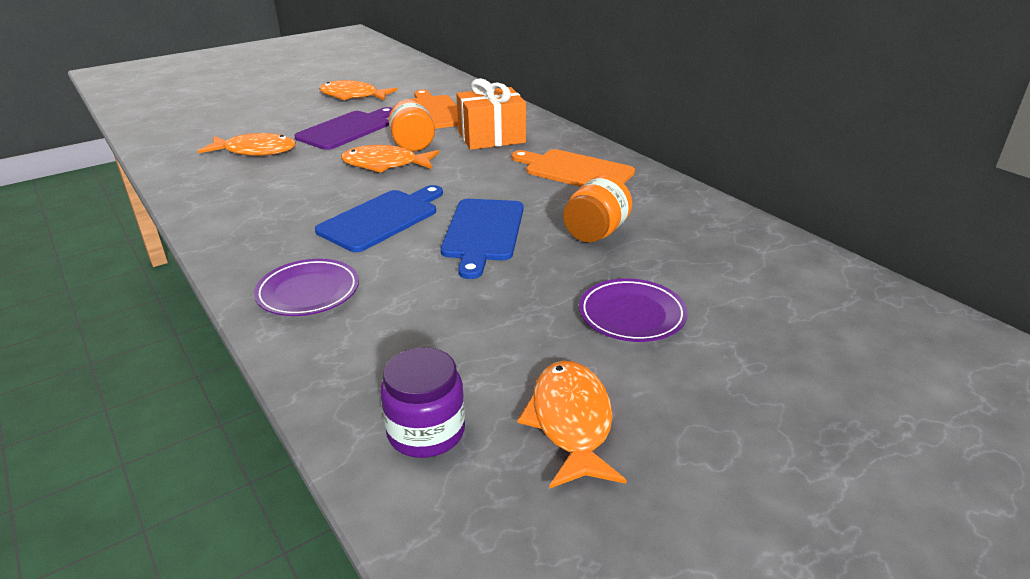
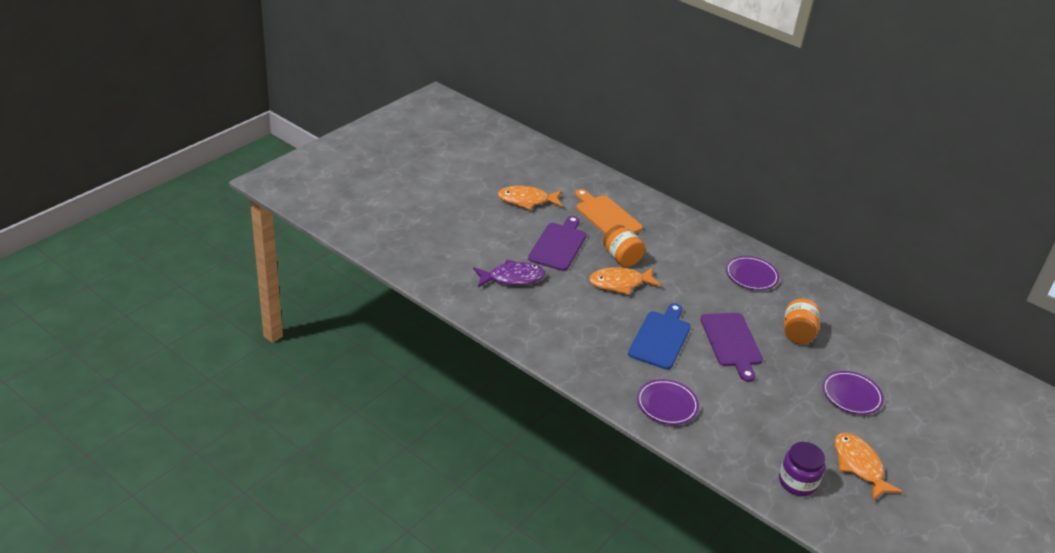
camera: 20 degrees left, 5 degrees up
(255, 151) = (512, 278): orange fish -> purple fish
(483, 232) = (731, 342): blue cutting board -> purple cutting board
(491, 137) = (671, 244): orange gift -> none
(575, 171) = (751, 276): orange cutting board -> purple plate

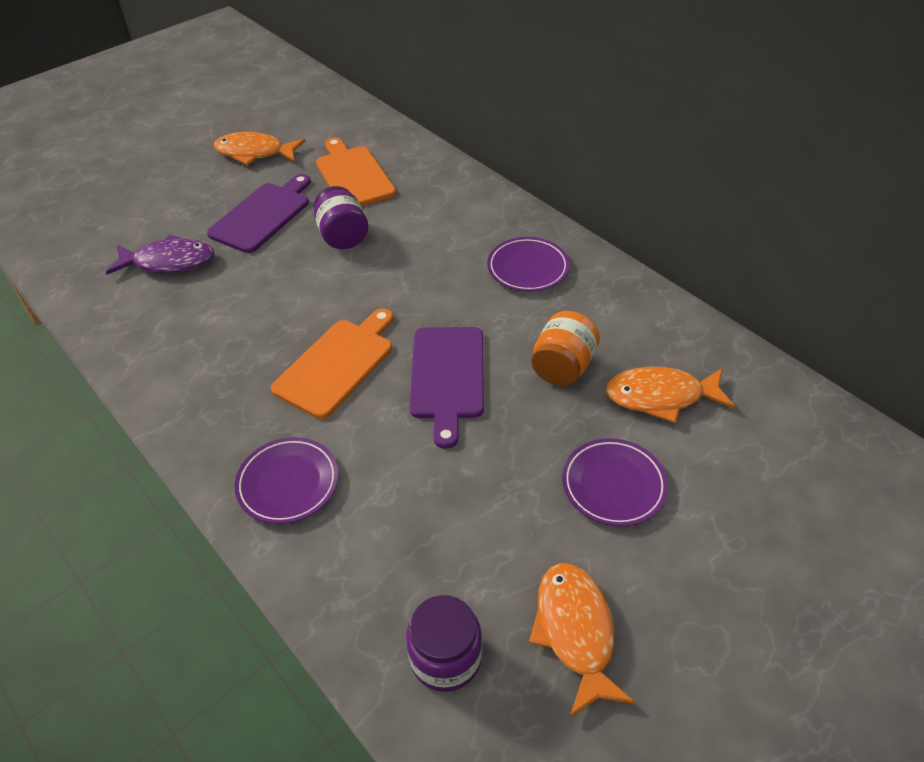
camera: 15 degrees right, 10 degrees up
(620, 283) = (320, 274): orange fish -> orange fish (661, 396)
(621, 258) = (343, 236): orange jar -> purple jar
(660, 338) = (337, 364): blue cutting board -> orange cutting board

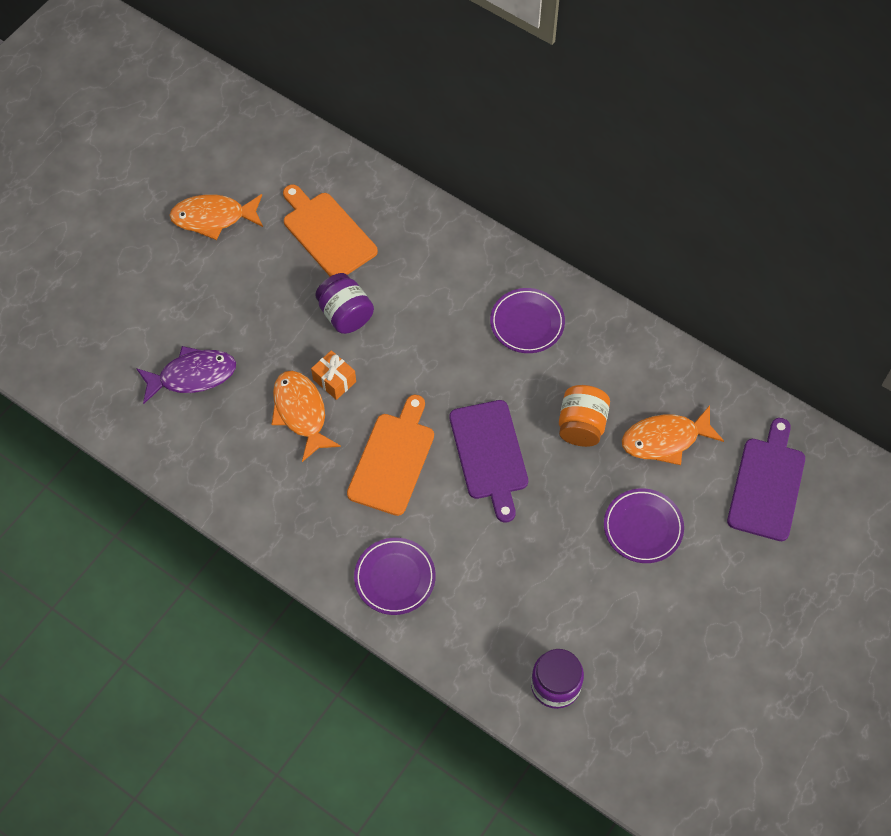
camera: 15 degrees left, 15 degrees up
(262, 215) = (257, 302): purple cutting board -> purple cutting board (767, 485)
(307, 286) = (334, 380): none -> orange gift
(575, 632) = (638, 647): orange fish -> orange fish (301, 413)

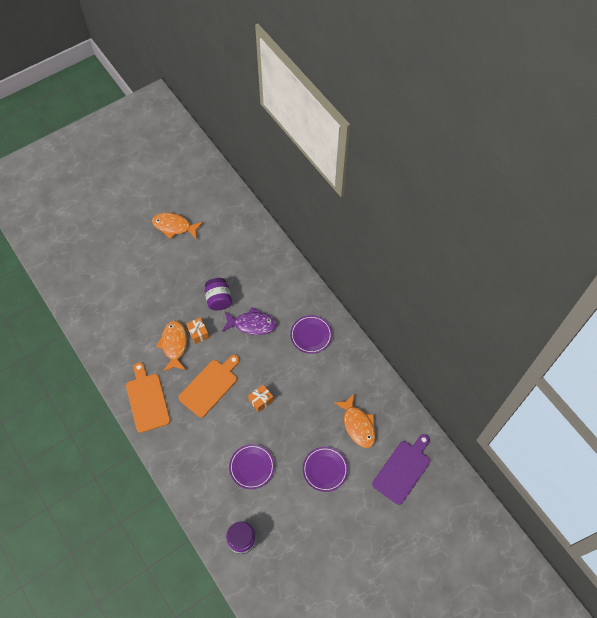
camera: 20 degrees right, 0 degrees up
(192, 376) = (129, 307): purple fish -> purple fish (252, 324)
(327, 233) = (228, 253): orange cutting board -> orange cutting board (147, 400)
(395, 578) = (184, 450): purple plate -> purple plate (252, 467)
(489, 454) = (261, 400): purple cutting board -> orange gift
(581, 425) = (316, 401): orange jar -> none
(665, 439) = (357, 425): orange fish -> orange fish turned 120 degrees counterclockwise

